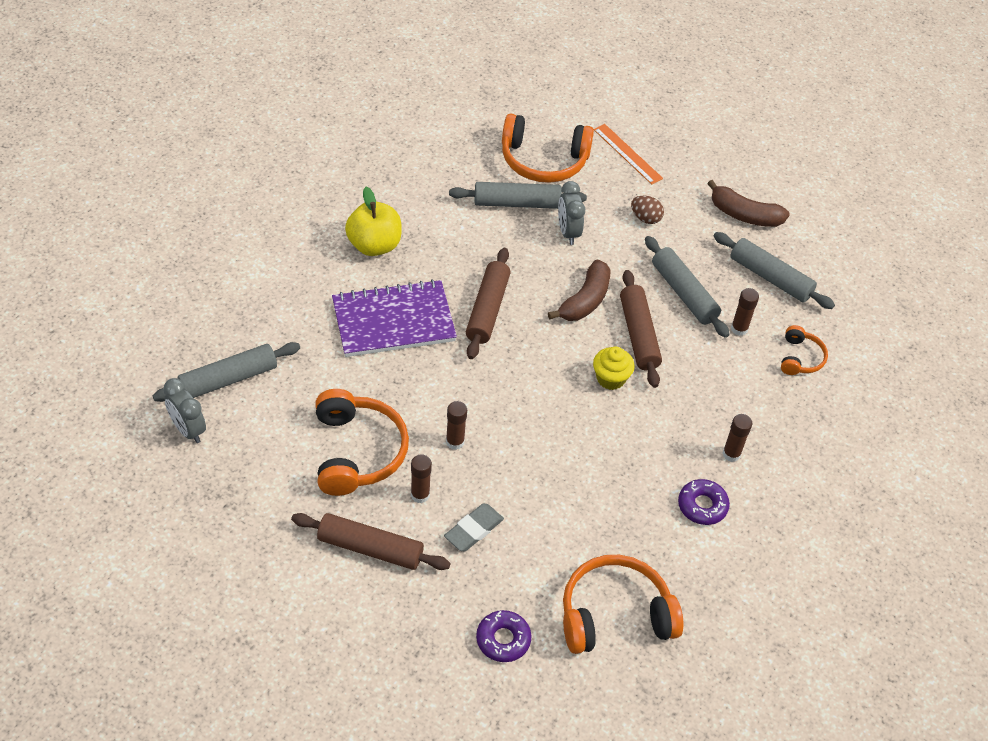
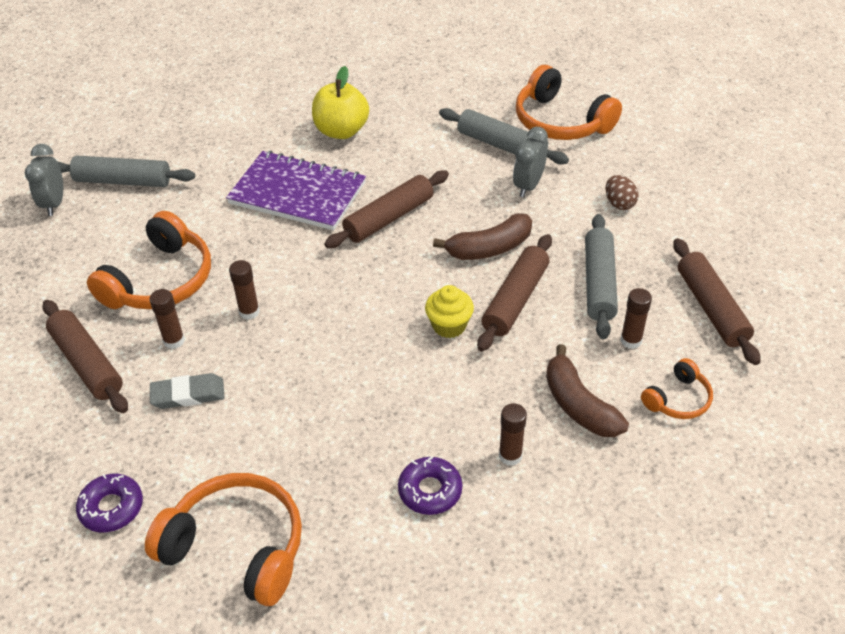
camera: 40 degrees right, 5 degrees down
(627, 154) = (651, 144): orange ruler -> none
(744, 215) = (733, 240): brown banana -> brown banana (579, 405)
(770, 278) = (711, 308): grey rolling pin -> brown rolling pin

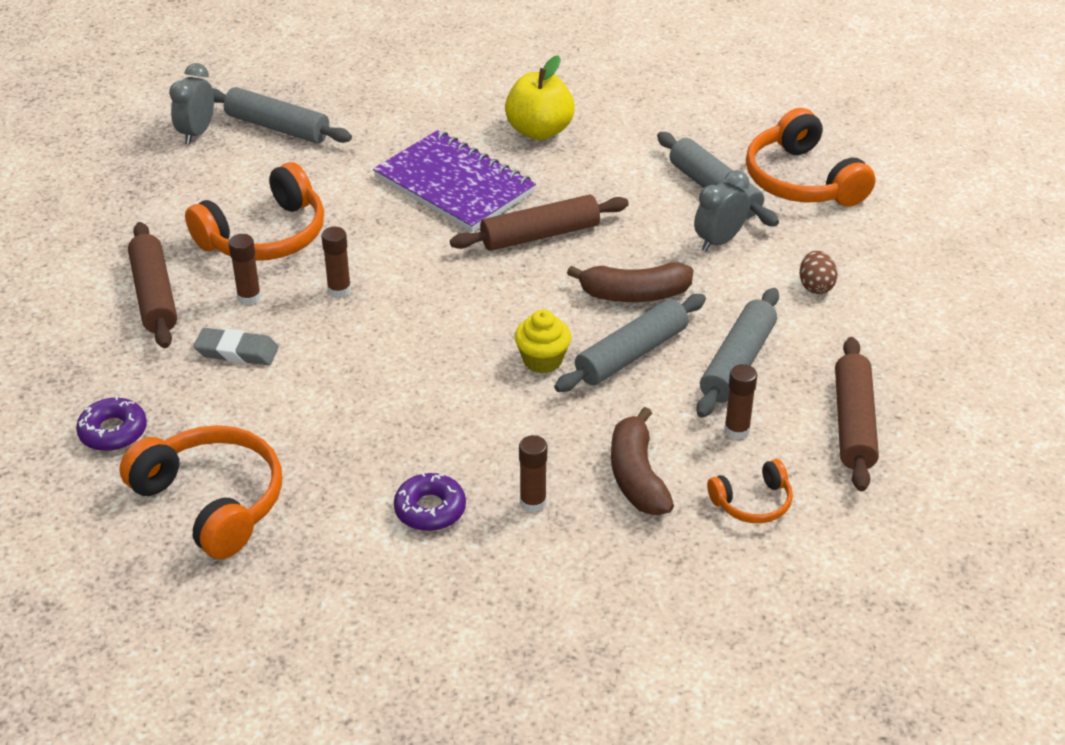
camera: 20 degrees right, 5 degrees down
(515, 299) = (631, 354): brown rolling pin -> grey rolling pin

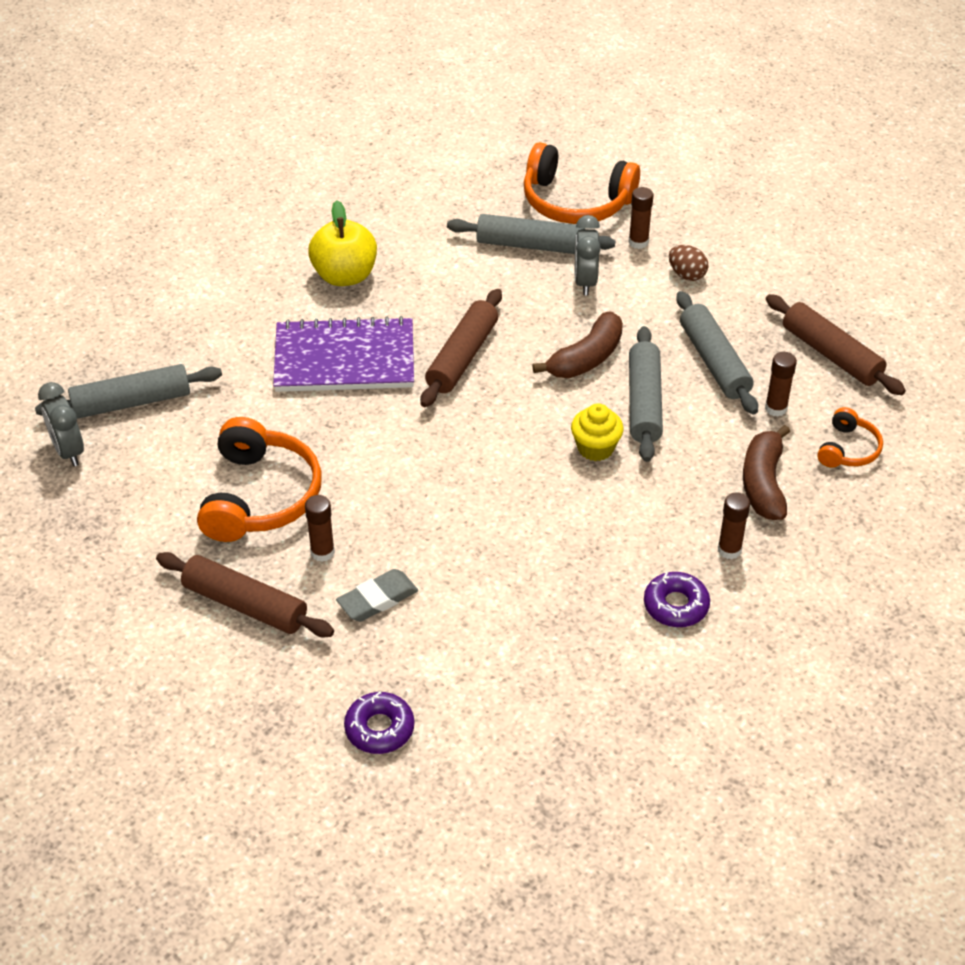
camera: 45 degrees left, 5 degrees up
(212, 501) = (529, 718): orange headphones -> none
(339, 290) = (382, 498): brown glue stick -> brown glue stick (638, 242)
(637, 476) = (763, 484): brown banana -> brown banana turned 60 degrees clockwise

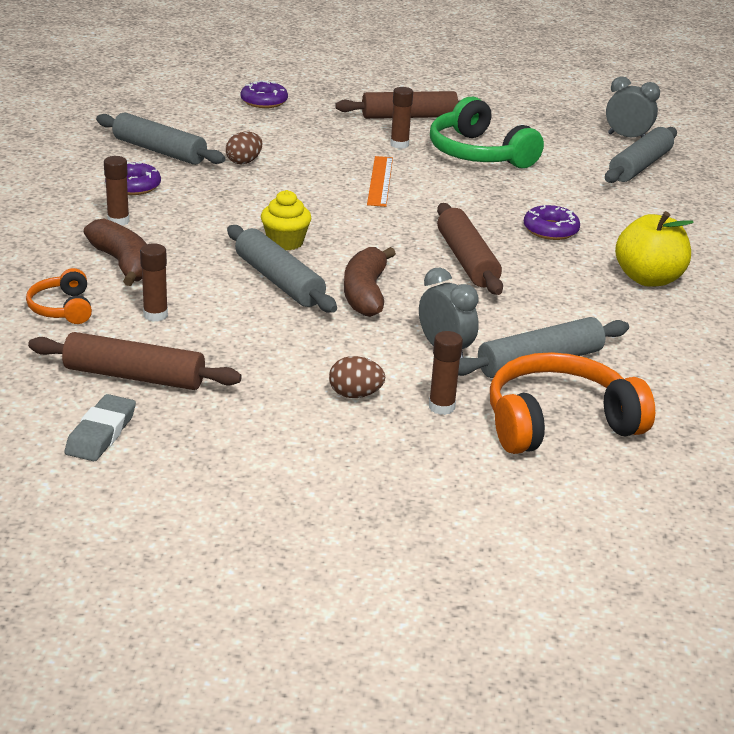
camera: 140 degrees right, 15 degrees down
(260, 496) = (479, 153): orange headphones -> green headphones
(344, 359) = (550, 230): purple notebook -> purple donut
(377, 599) = (335, 138): grey eraser -> grey eraser (101, 433)
(415, 498) = (380, 181): none -> orange ruler
(522, 598) = (244, 162): none -> brown egg
(714, 362) = (247, 330): grey rolling pin -> grey rolling pin (159, 151)

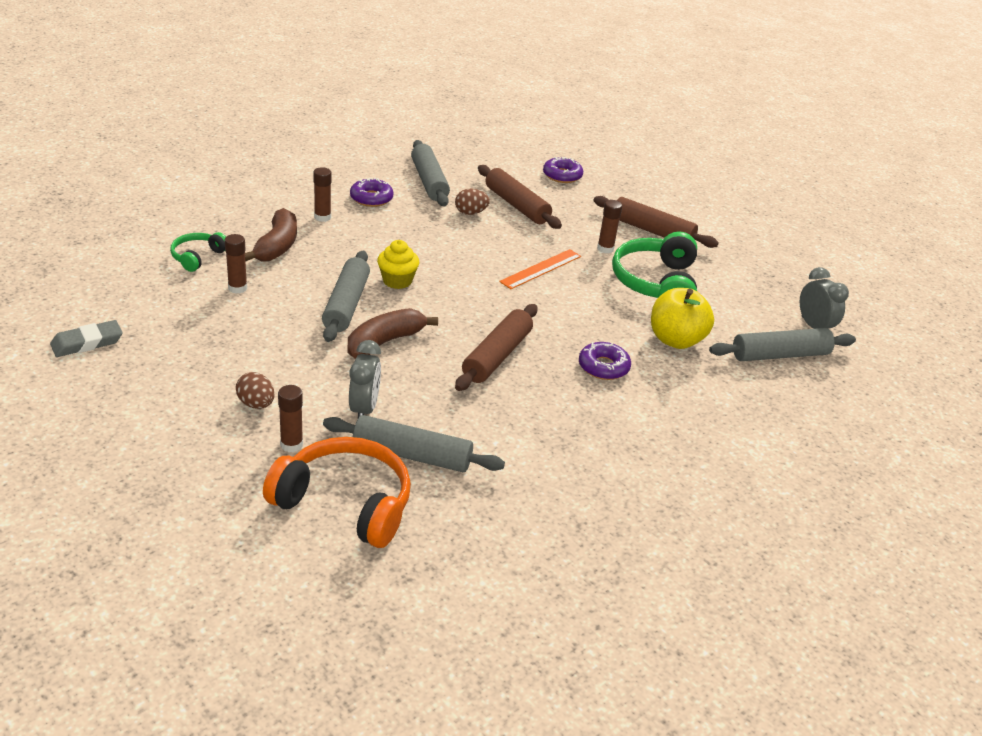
camera: 40 degrees right, 5 degrees up
(62, 308) = (197, 257): orange headphones -> green headphones
(134, 376) = (161, 319): brown rolling pin -> brown rolling pin (517, 205)
(648, 279) = (612, 444): yellow apple -> yellow apple (676, 340)

